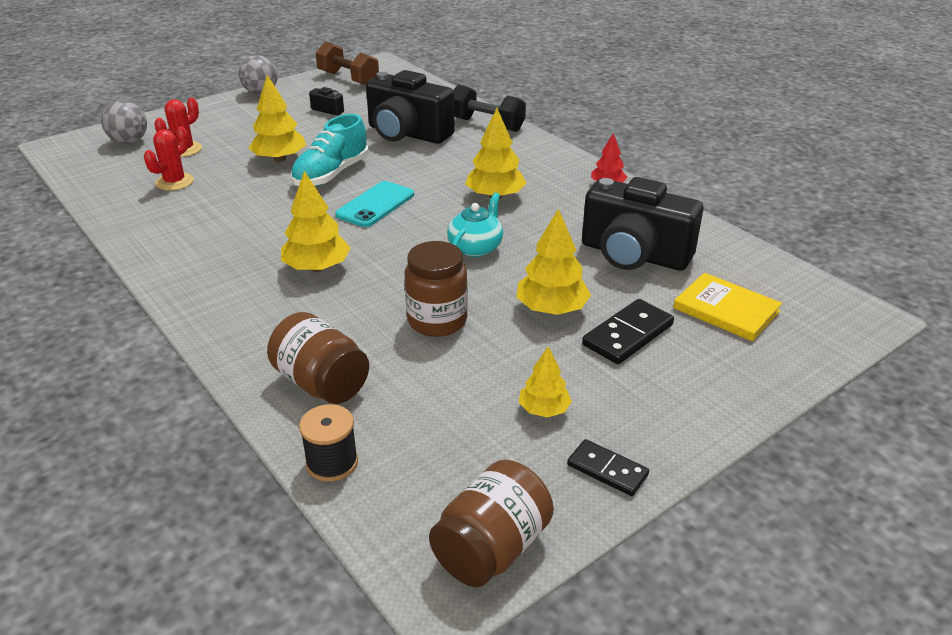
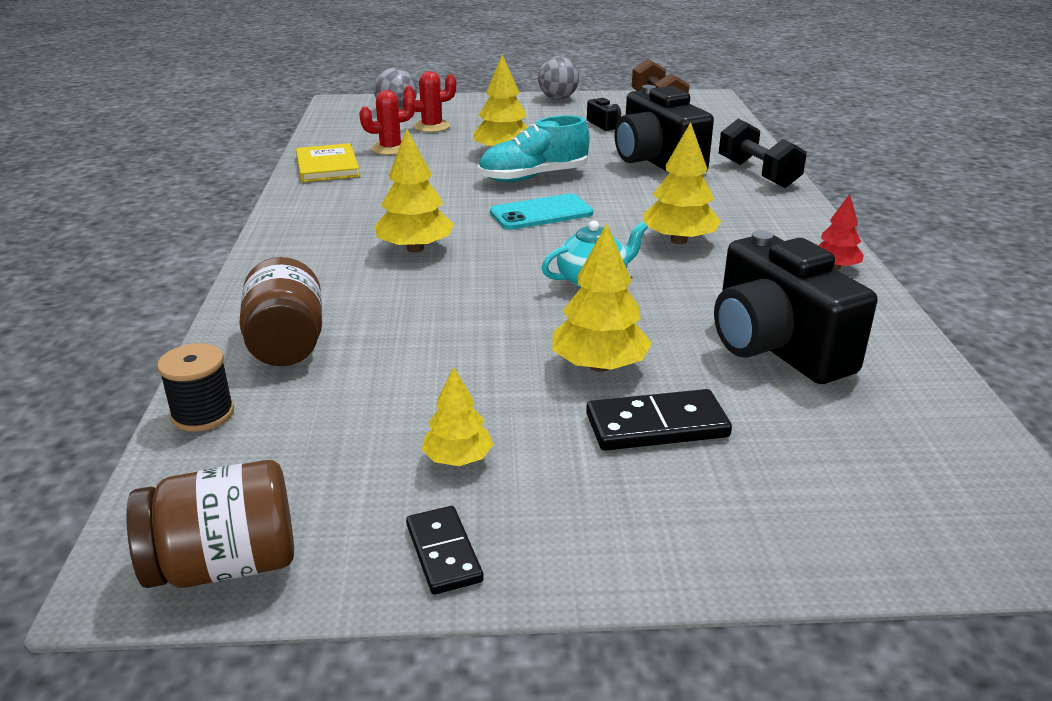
camera: 35 degrees right, 5 degrees down
(437, 321) = (463, 332): brown jar -> none
(726, 310) = (829, 450): yellow book -> yellow book (327, 166)

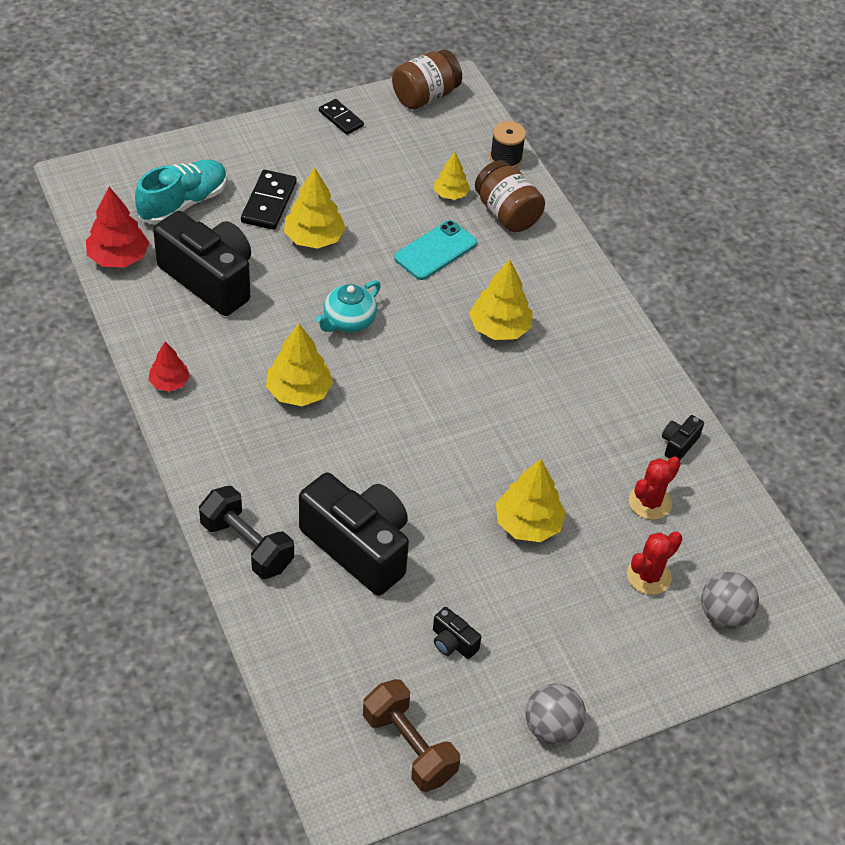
camera: 155 degrees right, 20 degrees up
(327, 166) = (678, 444): yellow book -> black camera
(458, 459) = (360, 161): yellow tree -> yellow tree (451, 194)
(533, 177) = (469, 475): turquoise shoe -> turquoise shoe (183, 203)
(541, 213) = (429, 407): turquoise phone -> turquoise phone (435, 250)
(657, 426) = (268, 202): black domino -> black domino turned 45 degrees counterclockwise
(928, 396) = (118, 257): none -> red tree

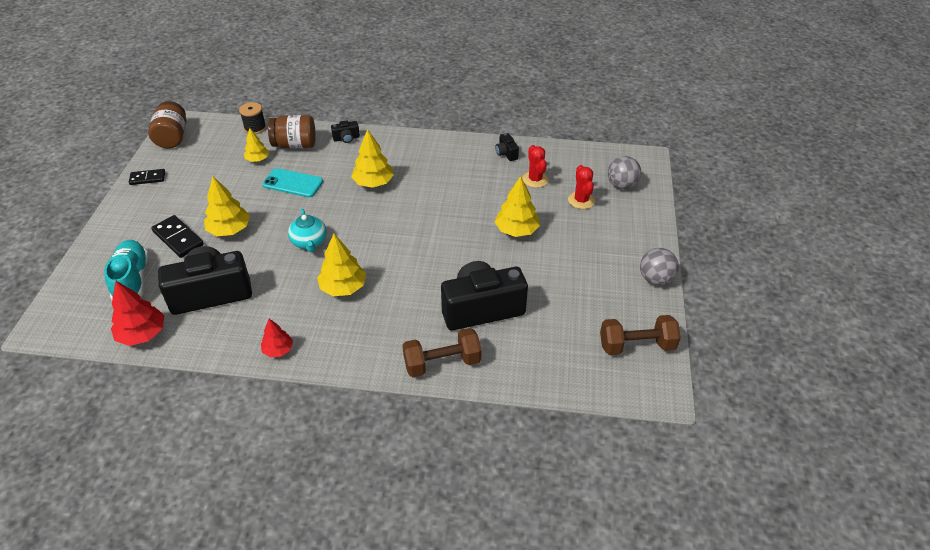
camera: 55 degrees left, 5 degrees down
(247, 545) = (442, 363): black dumbbell -> brown dumbbell
(435, 250) = (293, 183): turquoise phone -> turquoise phone turned 60 degrees counterclockwise
(453, 642) = (576, 295): black camera -> black camera (346, 138)

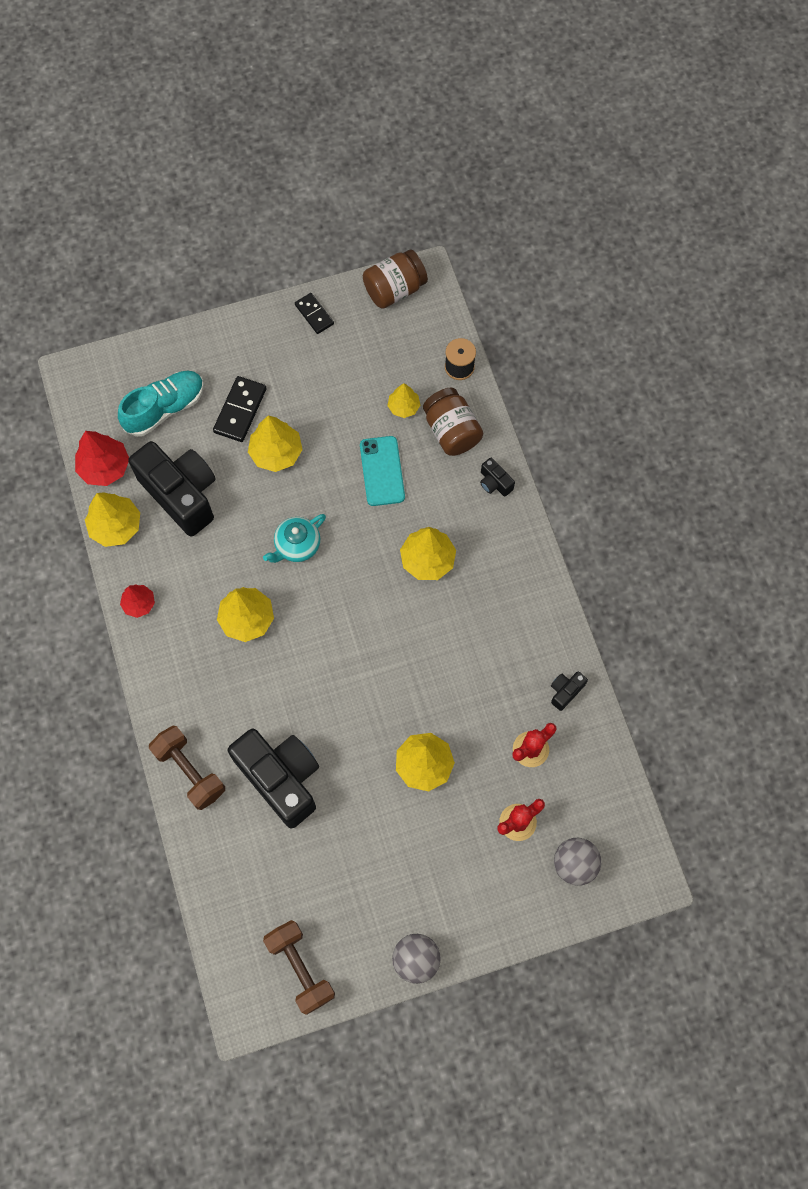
camera: 65 degrees right, 25 degrees up
(199, 343) = (116, 526): none -> yellow tree

